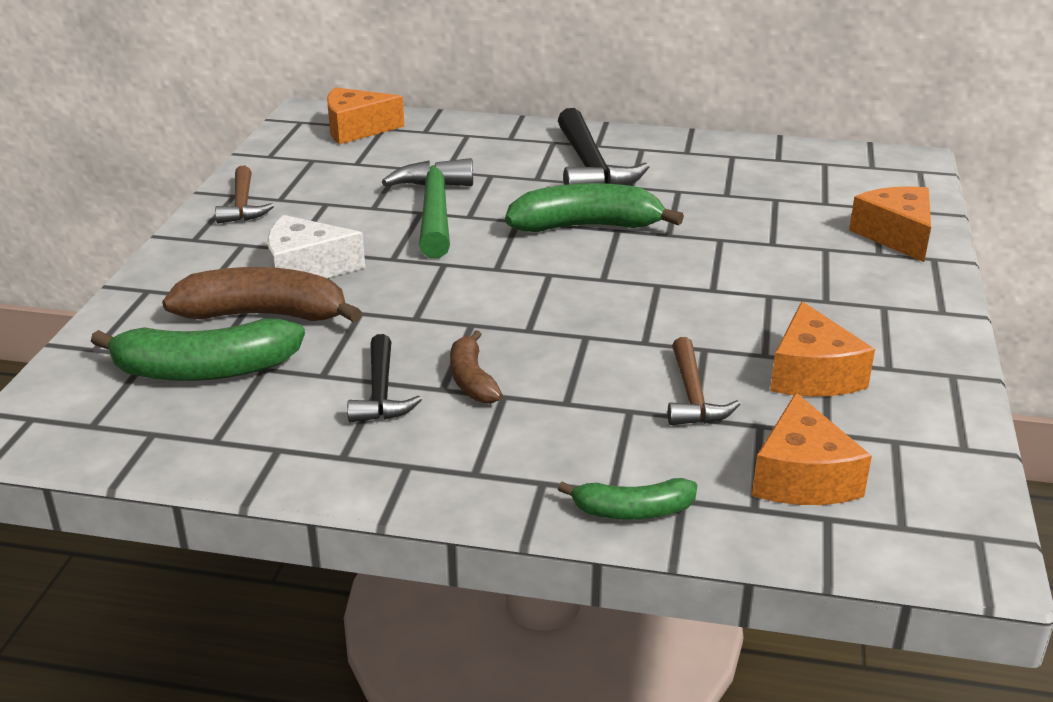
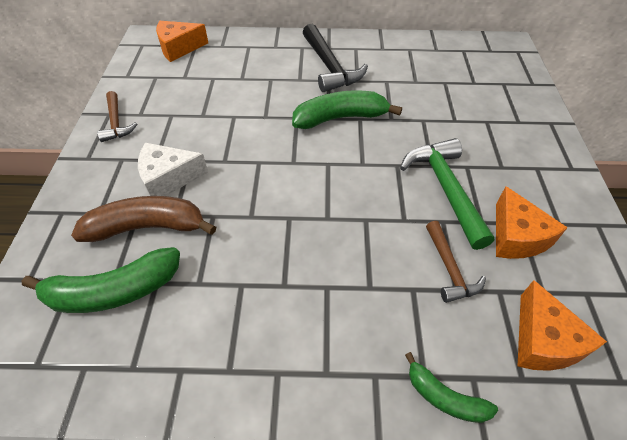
camera: 10 degrees left, 20 degrees up
(381, 393) = (243, 296): black hammer -> none
(434, 210) = (242, 114): green hammer -> green hammer (445, 189)
(472, 379) = (302, 273): brown banana -> none
(632, 511) = (444, 397): green banana -> green banana turned 45 degrees clockwise
(896, 235) = (523, 106): orange cheese -> none

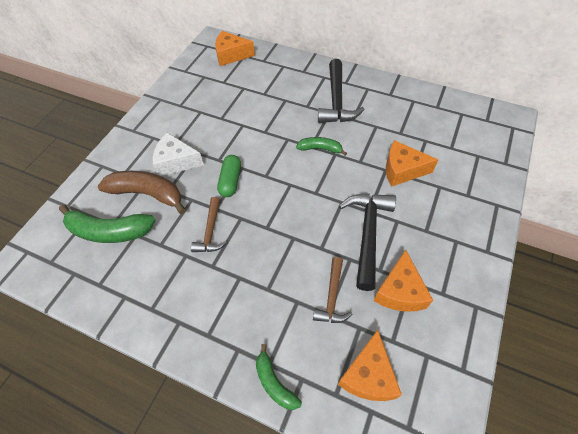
camera: 25 degrees right, 5 degrees up
(116, 123) = (162, 108): brown hammer -> brown hammer (210, 231)
(253, 180) = (230, 181): none -> green capsule
(340, 118) = (320, 149): green banana -> green banana, size x0.57
(440, 116) = (402, 170): none -> orange cheese
(445, 189) = (367, 234): green hammer -> black hammer

